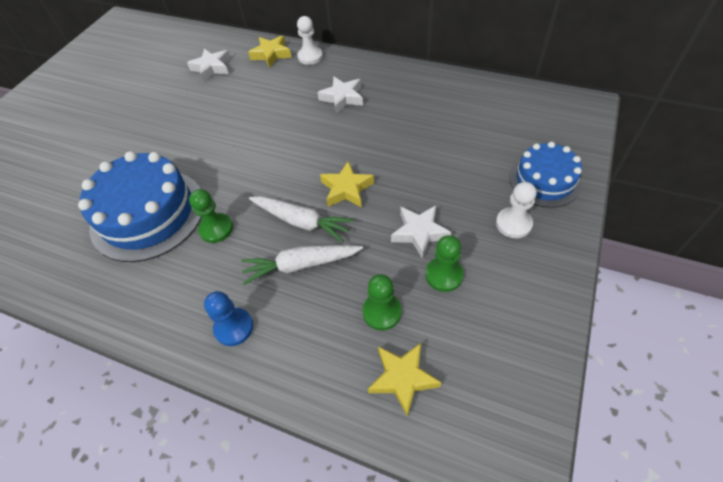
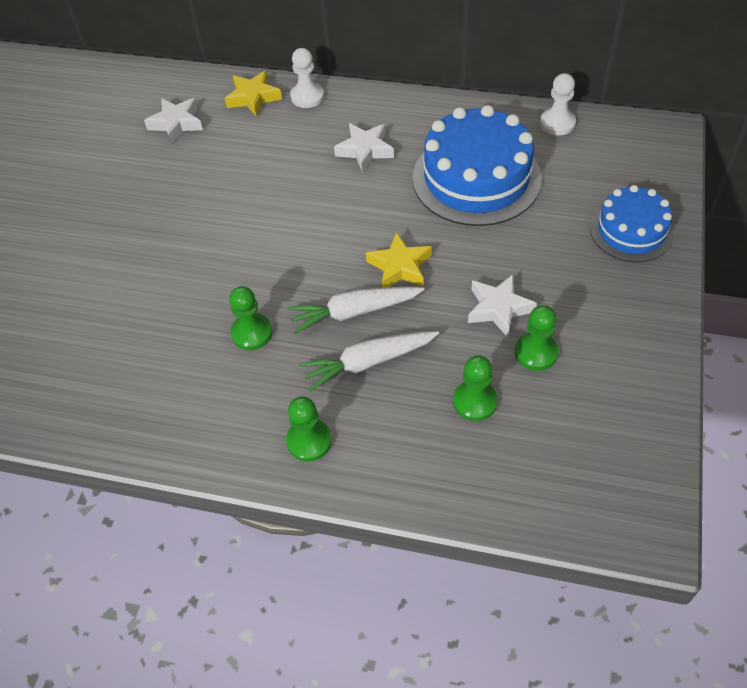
camera: 10 degrees left, 0 degrees up
(148, 214) = (158, 325): blue cake -> blue cake (476, 178)
(234, 327) = (309, 441): blue pawn -> green pawn
(301, 221) = (354, 312): white carrot -> white carrot turned 150 degrees clockwise
(402, 378) = (513, 466): yellow star -> none
(513, 224) = (603, 285): white pawn -> white pawn (557, 123)

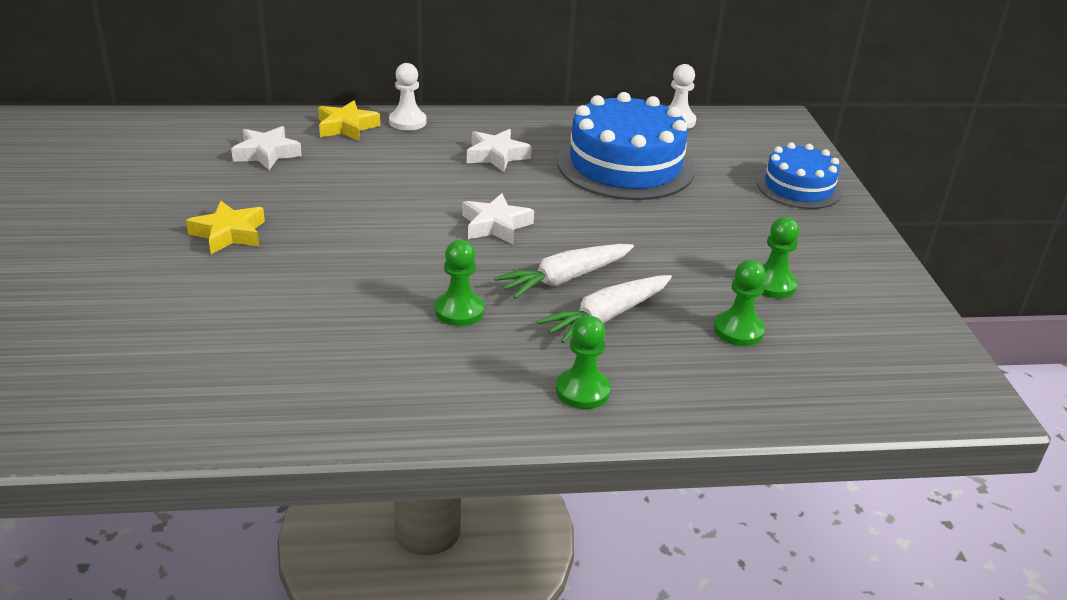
camera: 25 degrees left, 20 degrees down
(400, 266) = (591, 238): yellow star -> yellow star (229, 233)
(498, 308) = (713, 257): white star -> white star (495, 225)

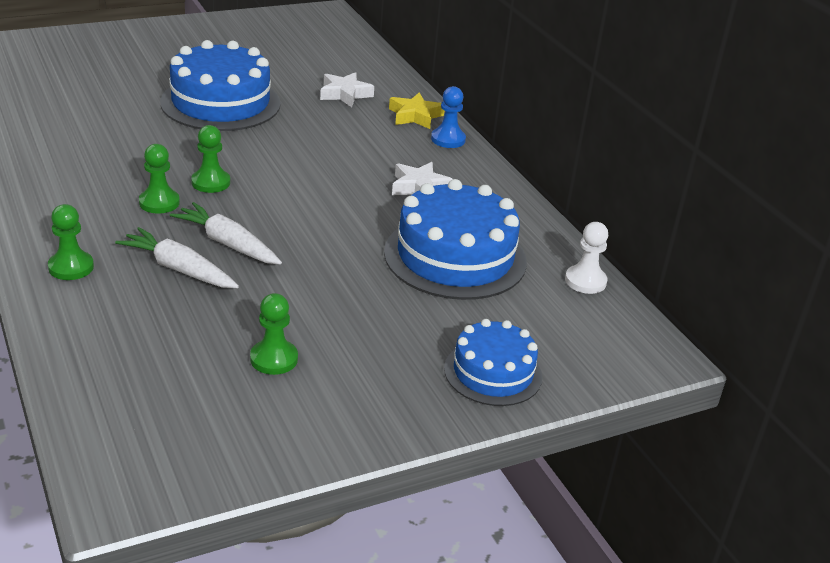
camera: 70 degrees right, 0 degrees up
(229, 233) = (220, 103): yellow star -> blue cake
(407, 122) = (448, 139): white pawn -> blue pawn
(495, 225) = (295, 202): white star -> none
(738, 330) = (184, 341): green pawn -> green pawn (210, 182)

